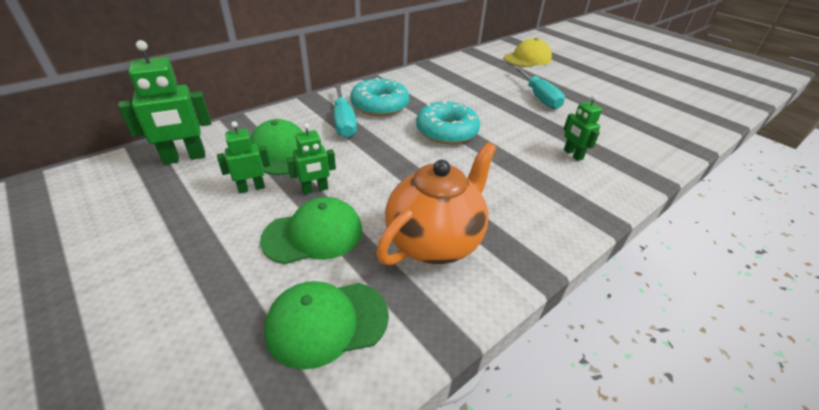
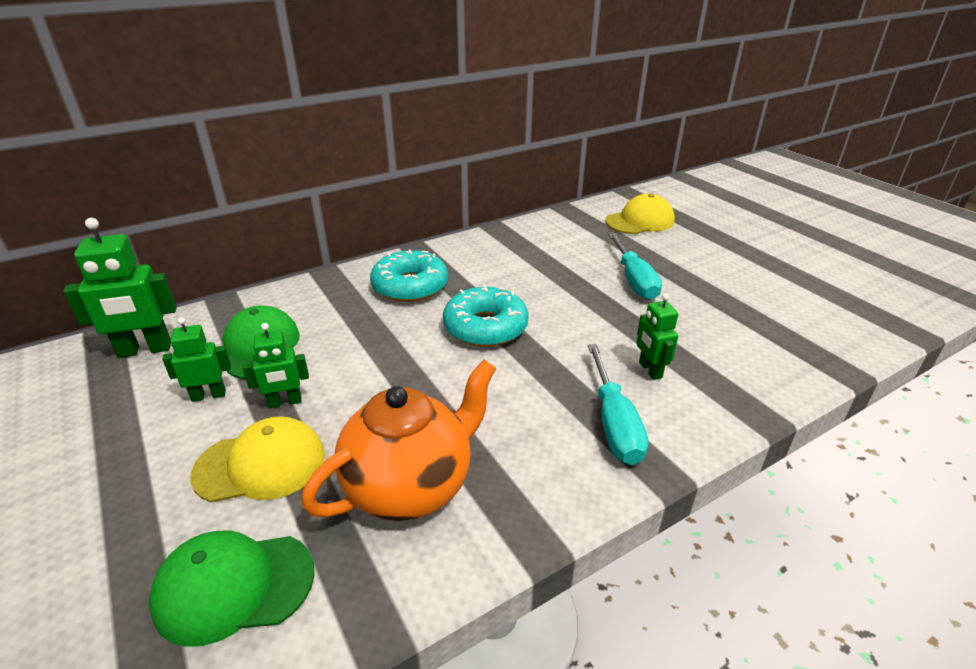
camera: 10 degrees right, 5 degrees down
(313, 234) = (261, 464): green cap -> yellow cap
(344, 122) = (355, 309): turquoise screwdriver -> turquoise screwdriver (614, 424)

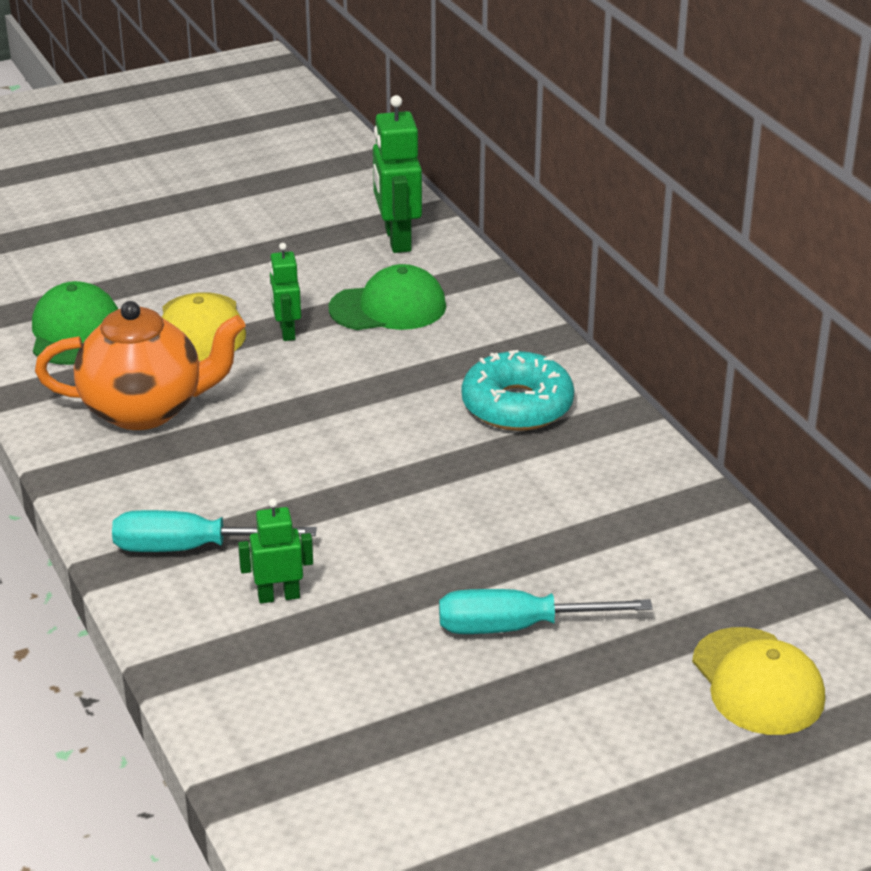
camera: 95 degrees right, 0 degrees up
(209, 395) = (309, 288): green robot -> none
(411, 485) = (146, 410): orange teapot -> orange teapot turned 60 degrees counterclockwise
(485, 327) = (403, 466): turquoise donut -> none

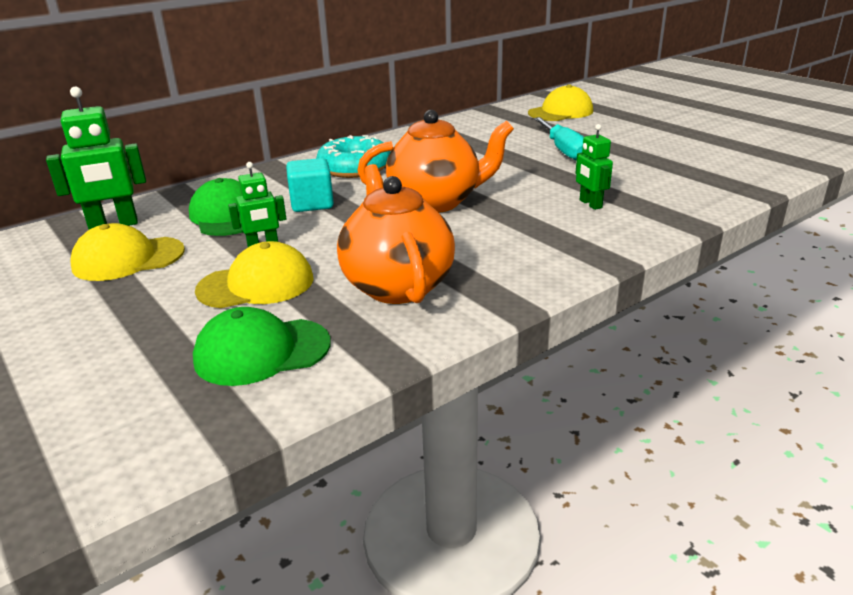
camera: 100 degrees left, 5 degrees down
(188, 548) = (566, 237): turquoise screwdriver -> none
(303, 255) = (128, 259): none -> yellow cap
(353, 462) = (436, 202): none -> orange teapot
(397, 366) = (312, 204): none -> turquoise cube

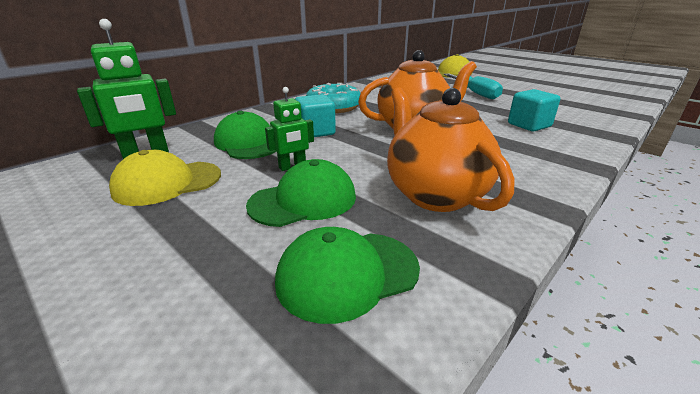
camera: 10 degrees left, 0 degrees up
(256, 284) = (303, 200): yellow cap -> green cap
(590, 204) = (529, 125): green robot -> turquoise cube

